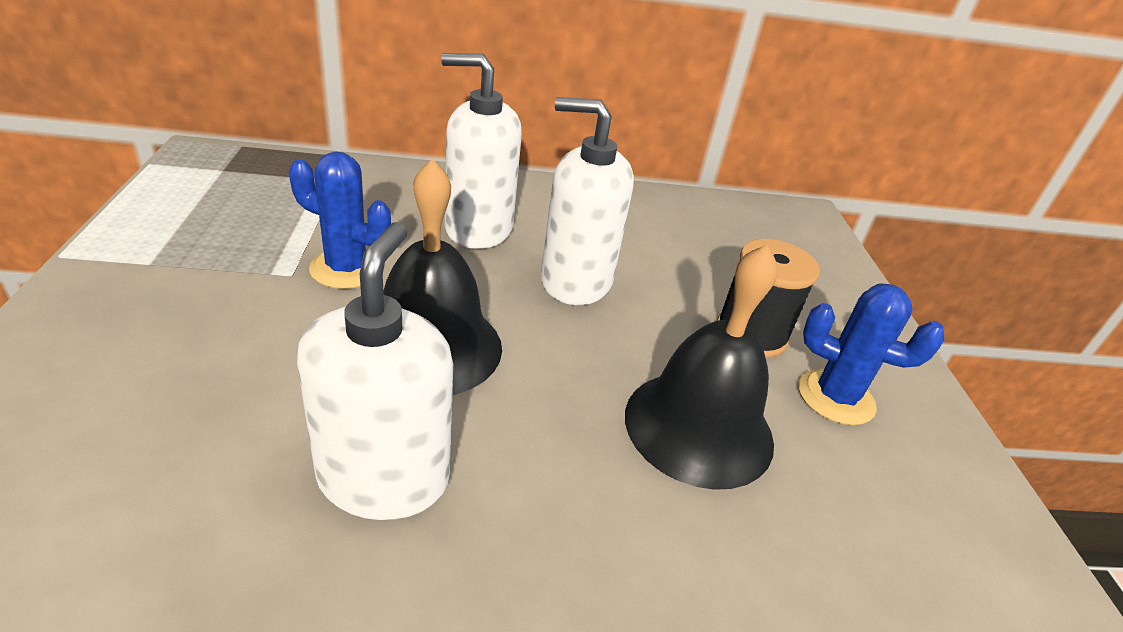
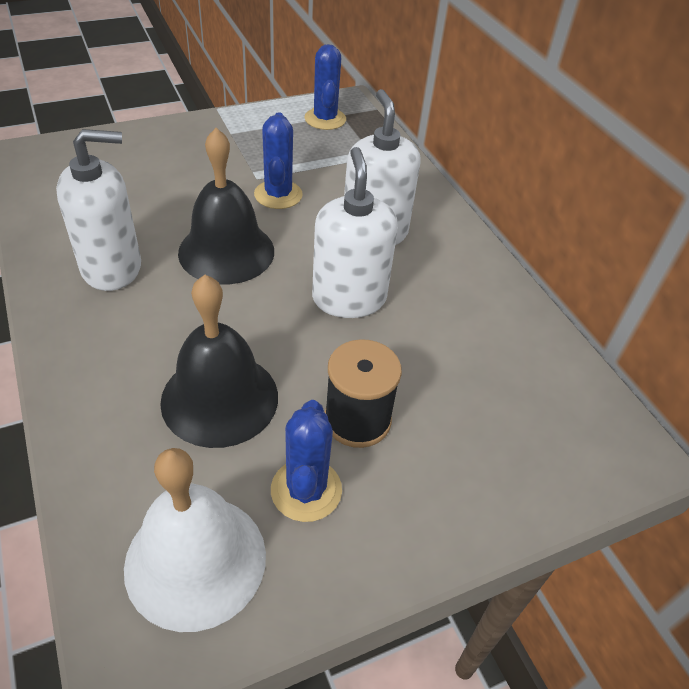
camera: 70 degrees right, 10 degrees up
(217, 183) = (325, 119): none -> blue cactus
(925, 509) = (195, 560): none -> white bell

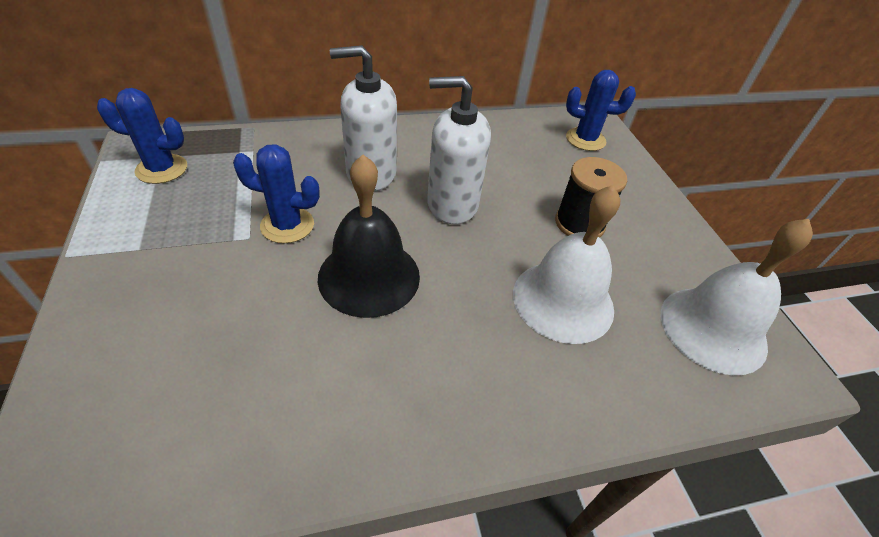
camera: 80 degrees left, 0 degrees up
(112, 268) = (371, 382): white soap dispenser -> none
(220, 398) = (563, 300): black bell -> white bell
(306, 490) = (643, 260): blue cactus -> blue cactus (585, 139)

